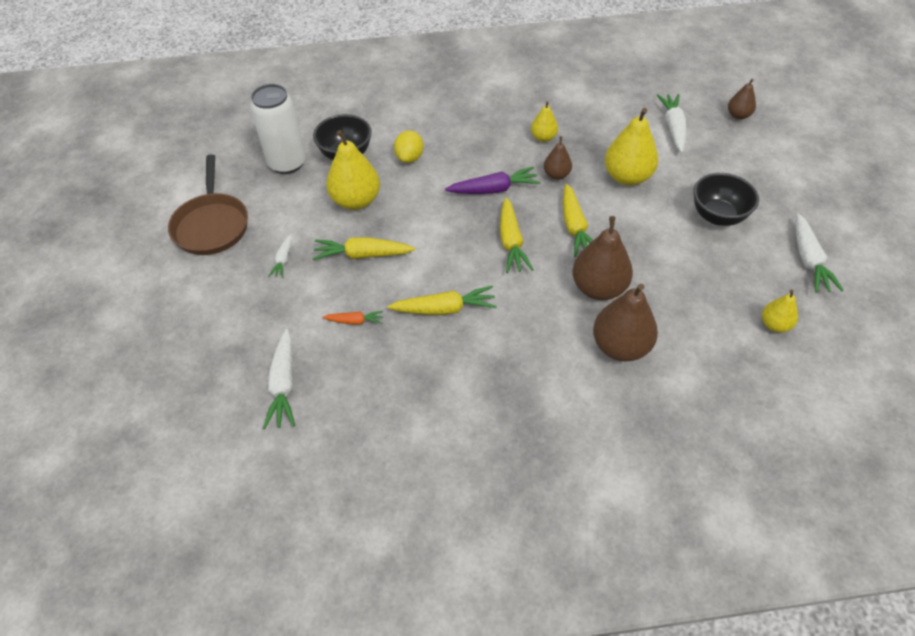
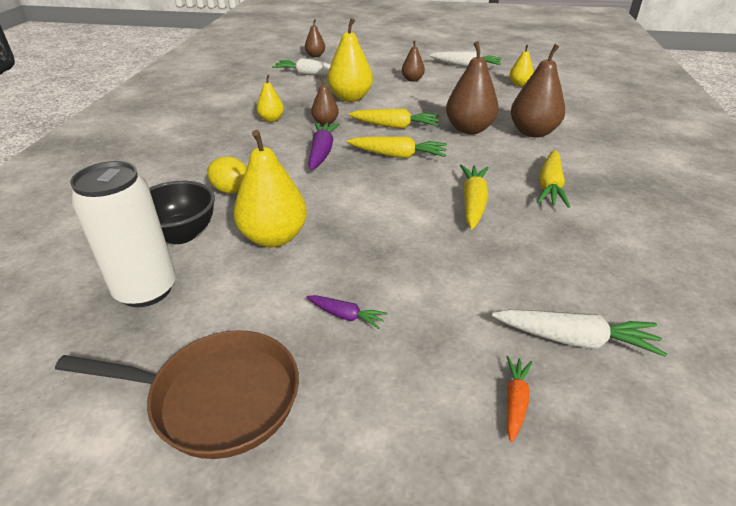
camera: 75 degrees left, 15 degrees down
(283, 260) = (346, 316): white carrot -> purple carrot
(355, 321) = (476, 264): orange carrot -> orange carrot (515, 401)
(362, 255) = (371, 245): yellow carrot -> yellow carrot (550, 186)
(717, 216) = (412, 80): black bowl -> brown pear

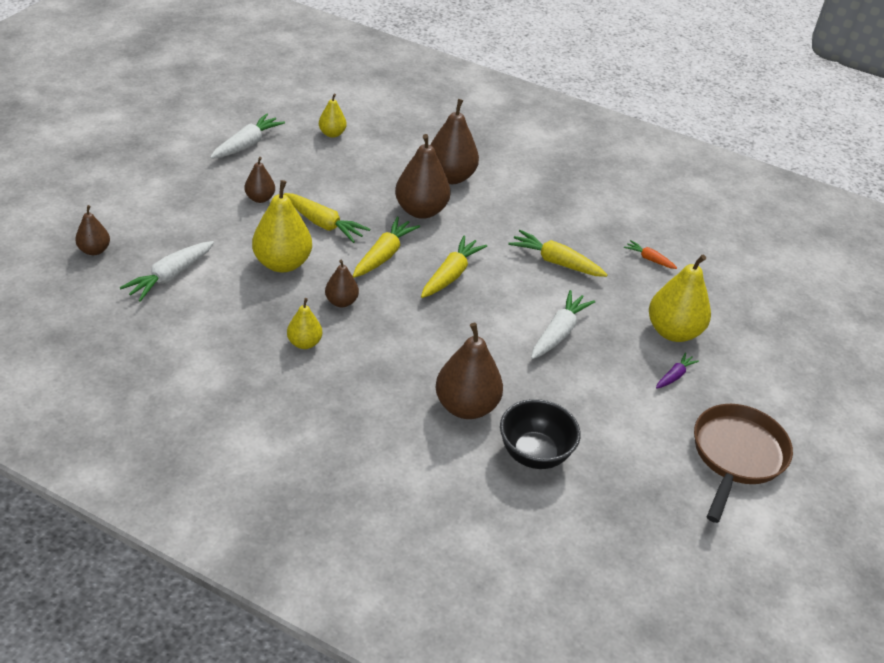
camera: 75 degrees left, 5 degrees up
(146, 290) = (612, 485): white can -> none
(231, 190) = (466, 406): yellow lemon -> brown pear
(274, 237) = (563, 392): yellow pear -> yellow pear (673, 332)
(322, 152) = (415, 323): purple carrot -> none
(515, 401) = (762, 328): orange carrot -> orange carrot (649, 259)
(550, 186) = (549, 212): yellow carrot -> yellow carrot (324, 224)
(575, 339) = (722, 283): white carrot -> white carrot (559, 332)

